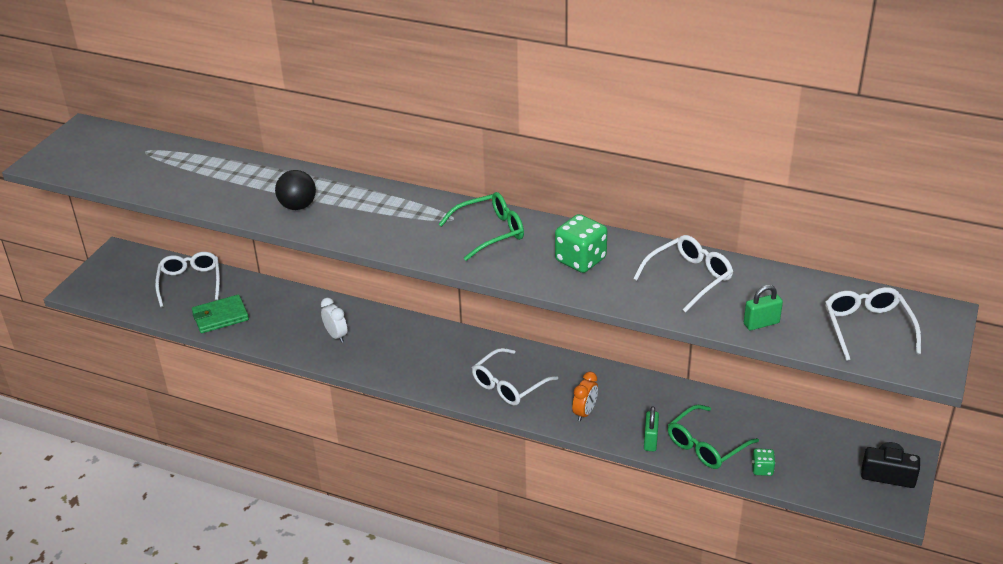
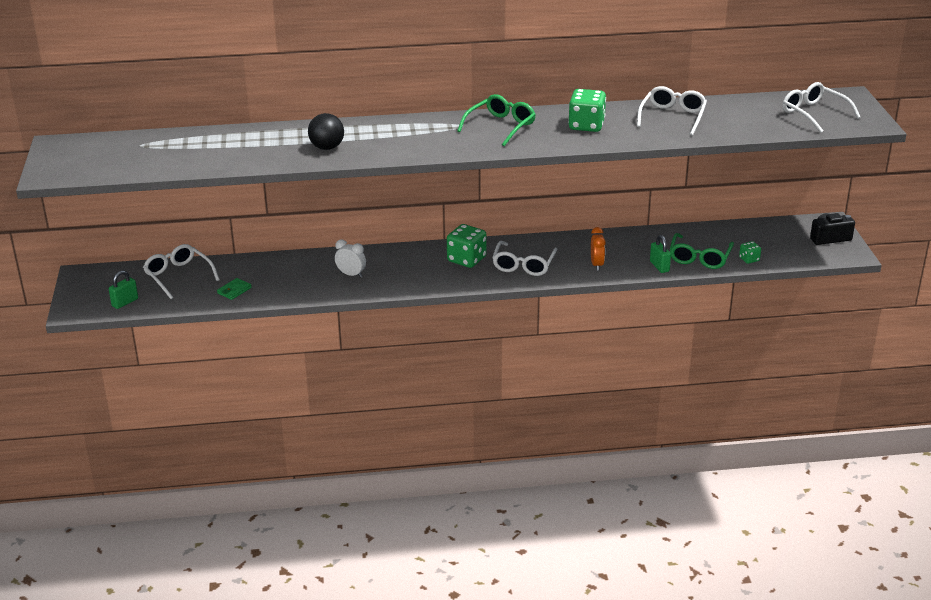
camera: 30 degrees left, 5 degrees down
(220, 317) = (234, 290): green wallet -> green wallet, size x0.60
(459, 357) = (466, 259): none -> green dice
(761, 323) = (747, 128): green padlock -> green padlock (125, 302)

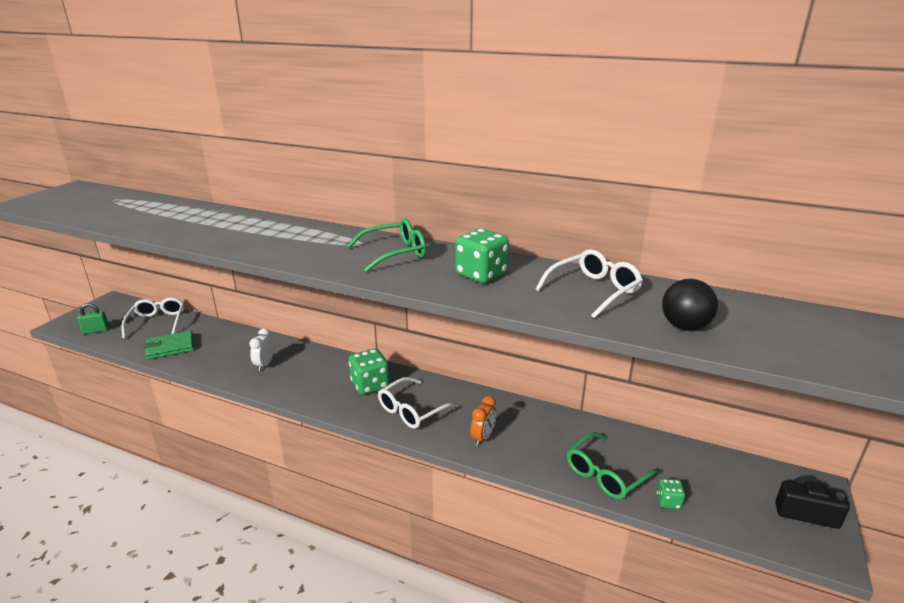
camera: 30 degrees right, 5 degrees down
(234, 290) = (170, 347): green wallet -> green wallet, size x1.66
(327, 147) = (222, 233): black ball -> black ball (684, 326)
(351, 274) = (264, 365): white clock -> white clock turned 135 degrees counterclockwise
(659, 266) = (548, 467): green padlock -> none
(814, 114) = (805, 337): white glasses -> none

